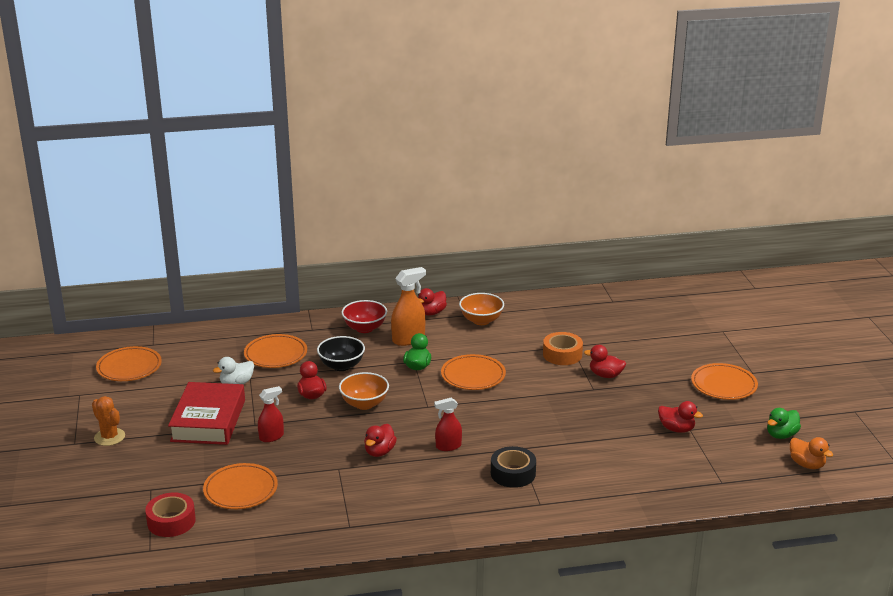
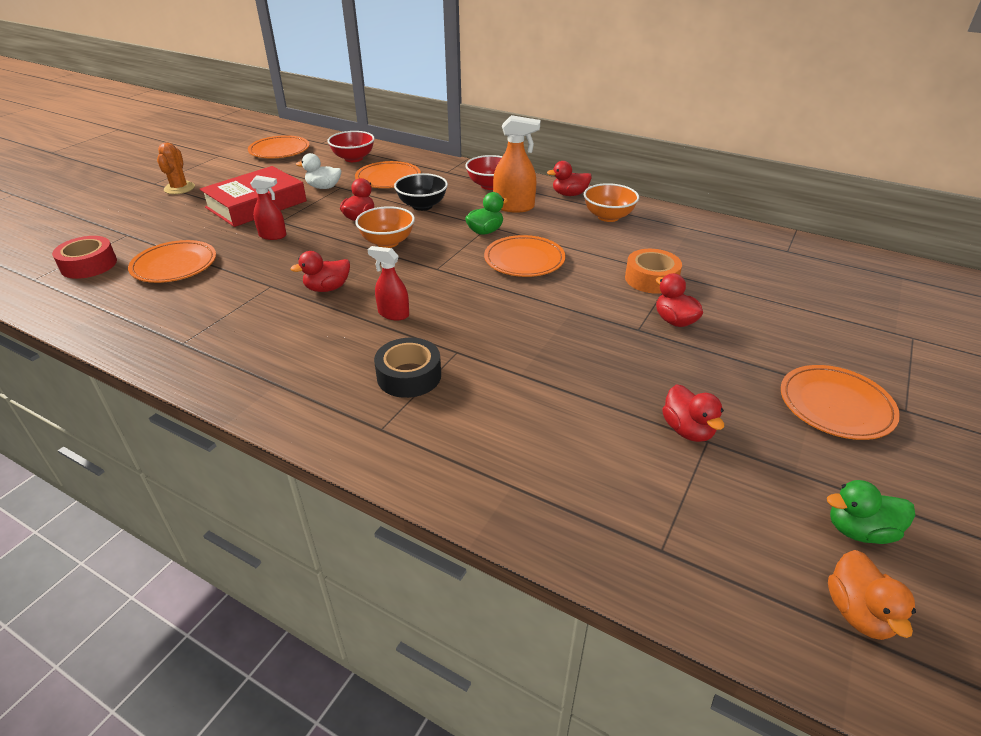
camera: 40 degrees right, 10 degrees up
(212, 348) = (353, 158): none -> red bowl

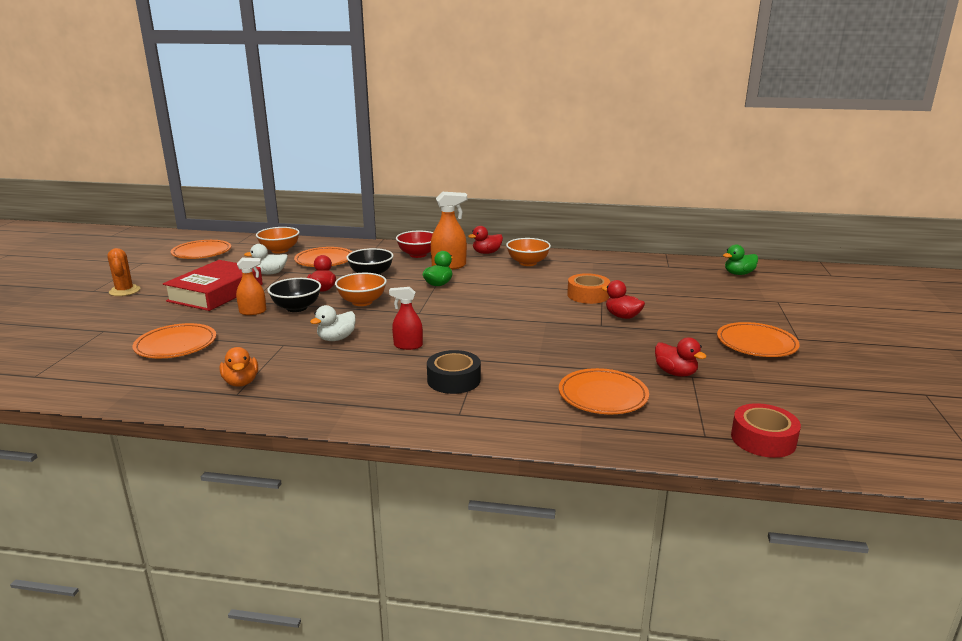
camera: 20 degrees left, 15 degrees down
(89, 265) = (85, 357): red tape -> red tape (763, 439)
(273, 236) = (253, 312): red spray bottle -> orange spray bottle
(317, 238) = (296, 308): none -> black bowl
(327, 288) = (336, 338): red duck -> white duck
(353, 158) = (279, 250): red bowl -> orange bowl
(524, 260) = (485, 297): orange plate -> orange plate (603, 395)
(858, 612) = (836, 438): orange duck -> orange duck (241, 382)
(859, 530) = (811, 401): green duck -> green duck (738, 274)

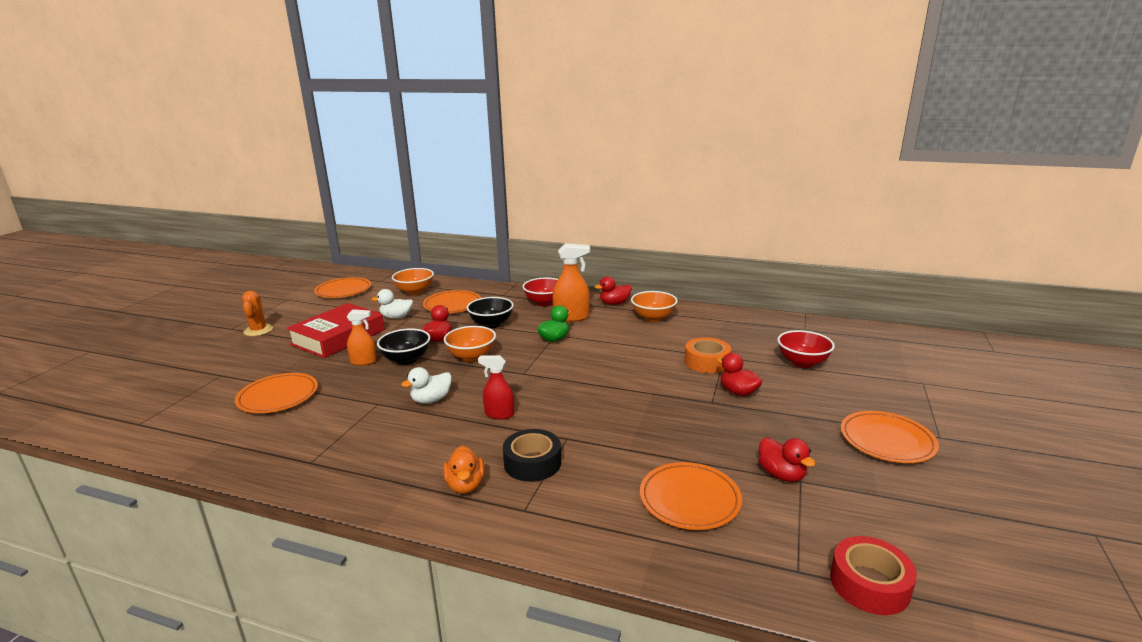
camera: 10 degrees right, 0 degrees up
(241, 382) = (320, 448): orange duck -> orange duck (465, 485)
(672, 291) = (802, 362): none -> red bowl
(738, 274) = (883, 343): green duck -> none

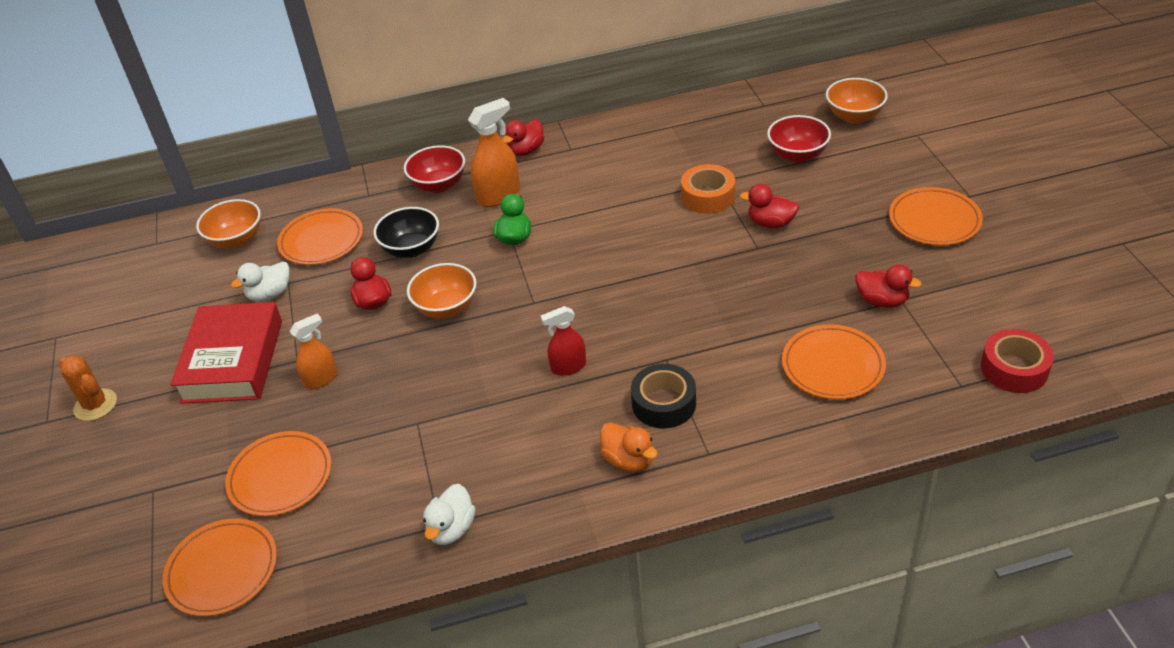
camera: 30 degrees left, 20 degrees up
(343, 291) = (124, 284): orange plate -> orange plate (222, 570)
(406, 359) = (371, 350): black bowl -> none
(431, 400) = (473, 387): white duck -> white duck (451, 529)
(653, 318) = (593, 155): orange bowl -> orange bowl (854, 116)

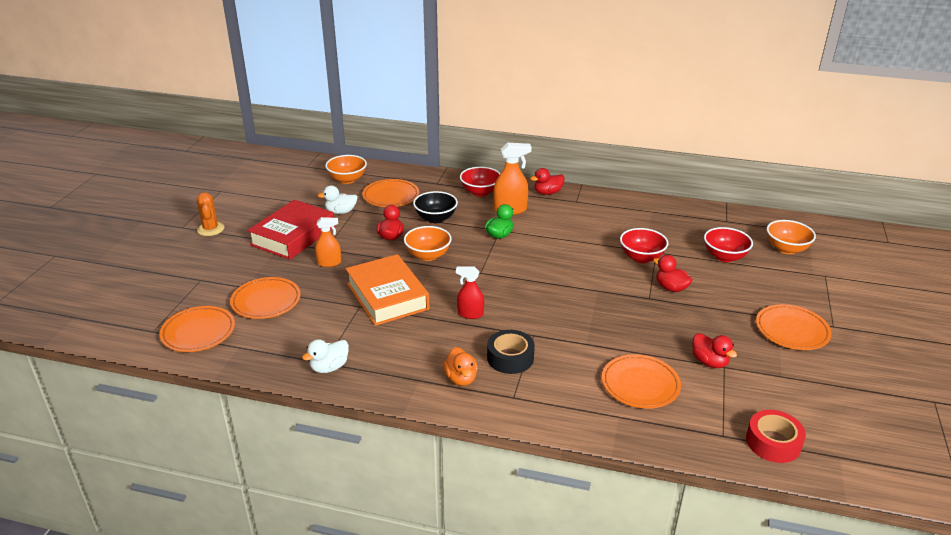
camera: 25 degrees right, 10 degrees down
(442, 391) = (387, 296): none -> orange book
(708, 196) = (641, 258): orange tape -> red bowl

